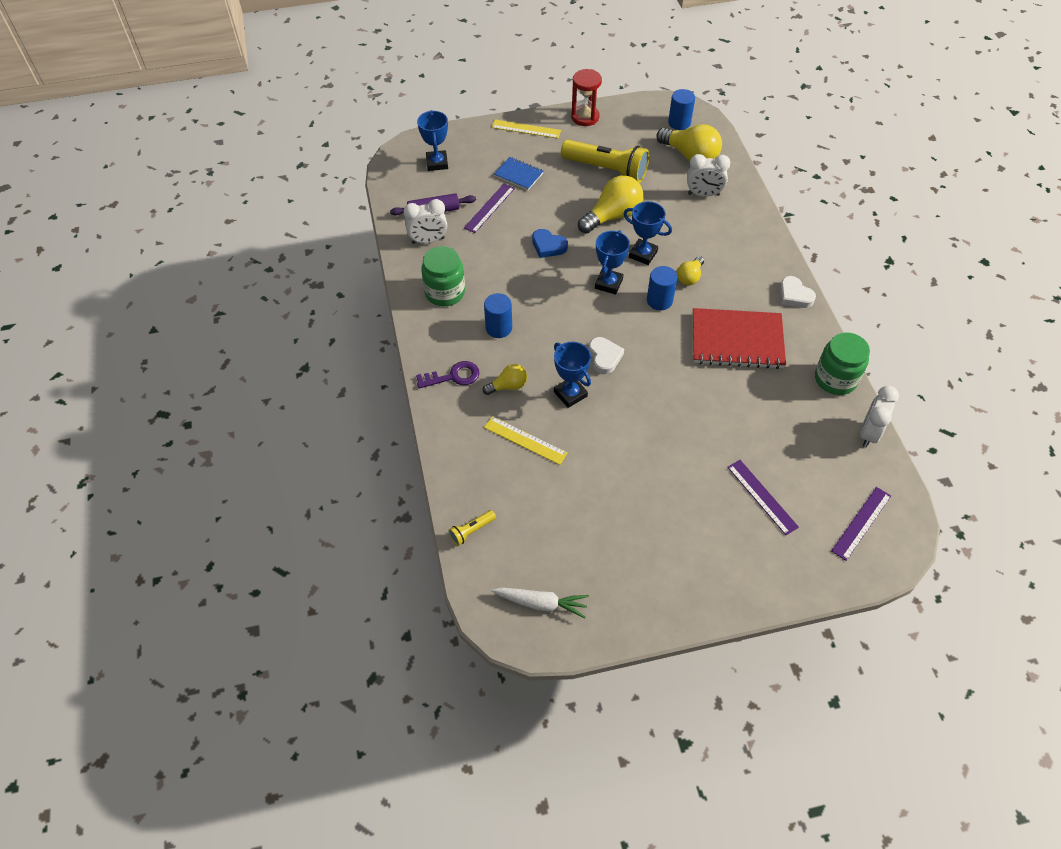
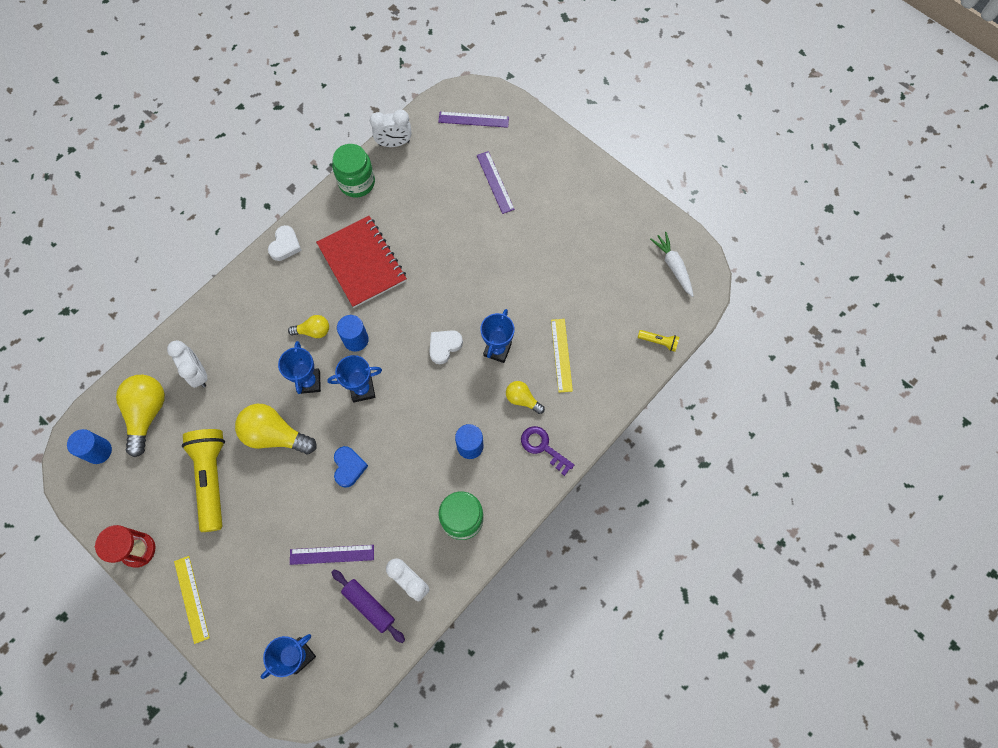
camera: 125 degrees left, 15 degrees up
(518, 175) = (268, 558): blue notebook -> none
(762, 496) = (495, 182): purple ruler -> purple ruler turned 45 degrees counterclockwise

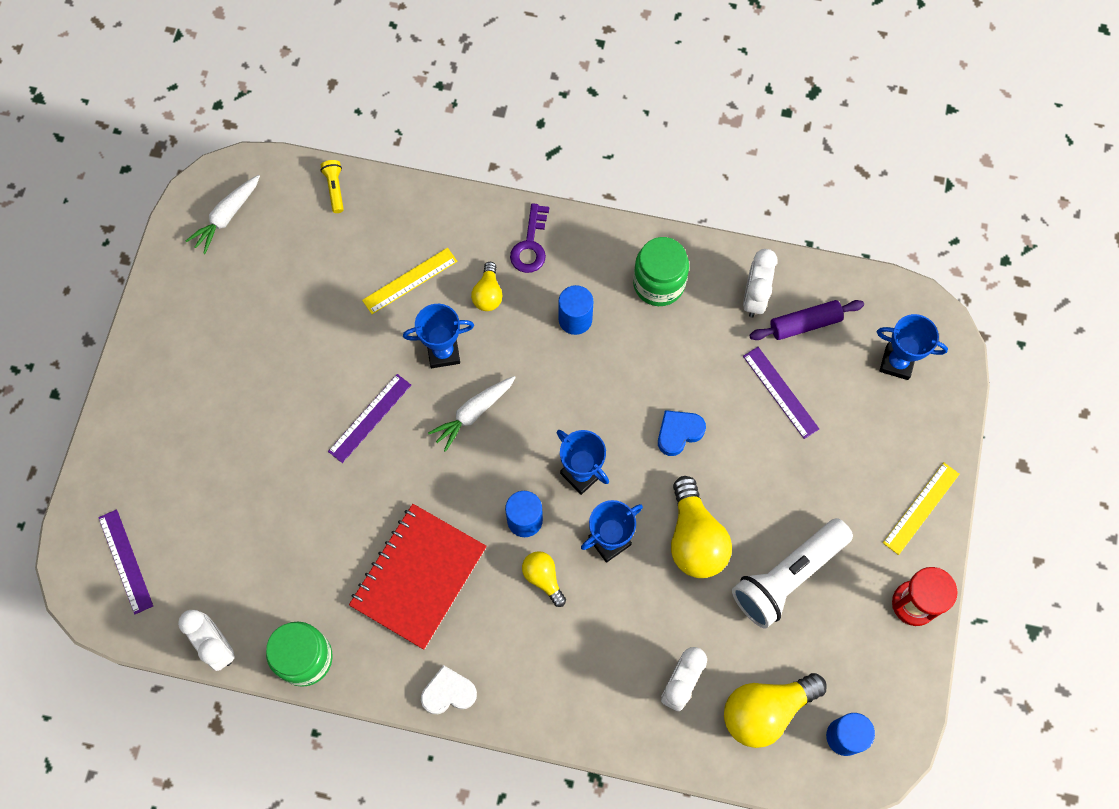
camera: 120 degrees left, 0 degrees up
(212, 478) = (787, 576): yellow flashlight -> white flashlight
(369, 606) = (805, 324): purple rolling pin -> purple rolling pin turned 60 degrees clockwise
(444, 346) = (474, 413): white heart -> white carrot
(495, 182) = (212, 479): purple ruler -> purple ruler (370, 418)

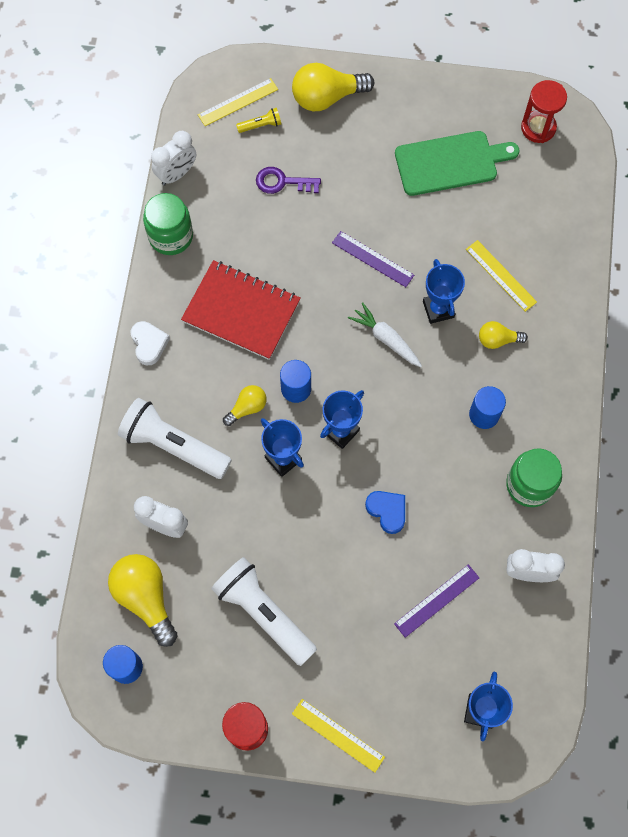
camera: 85 degrees right, 0 degrees up
(126, 561) = (238, 102): purple ruler -> yellow ruler
(227, 216) = (538, 128): white carrot -> red hourglass
(256, 317) = (450, 163): none -> green cutting board
(335, 189) = (578, 206): yellow flashlight -> yellow flashlight (260, 125)
(530, 244) = (551, 370): purple key -> purple key (283, 182)
(583, 668) = (173, 445): none -> white flashlight
(695, 539) = (291, 530): yellow light bulb -> yellow light bulb (327, 97)
(805, 324) = (508, 621): purple rolling pin -> none

